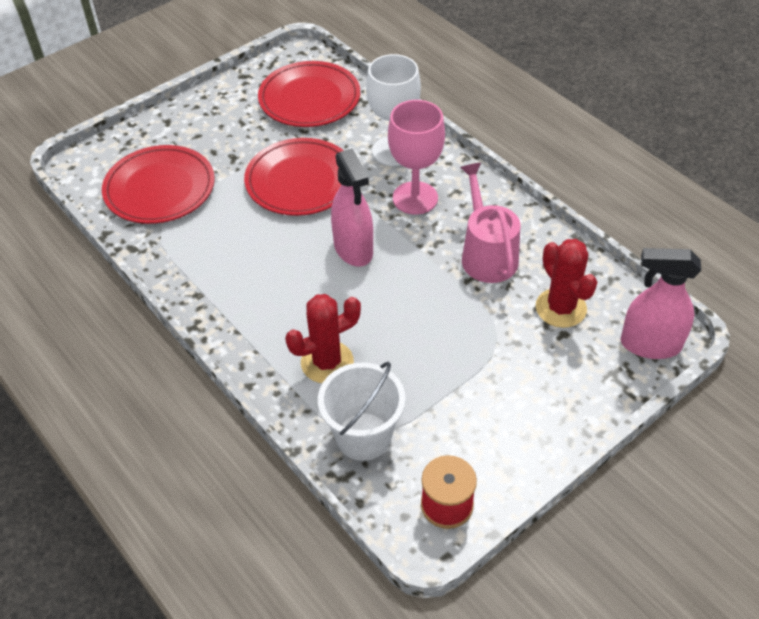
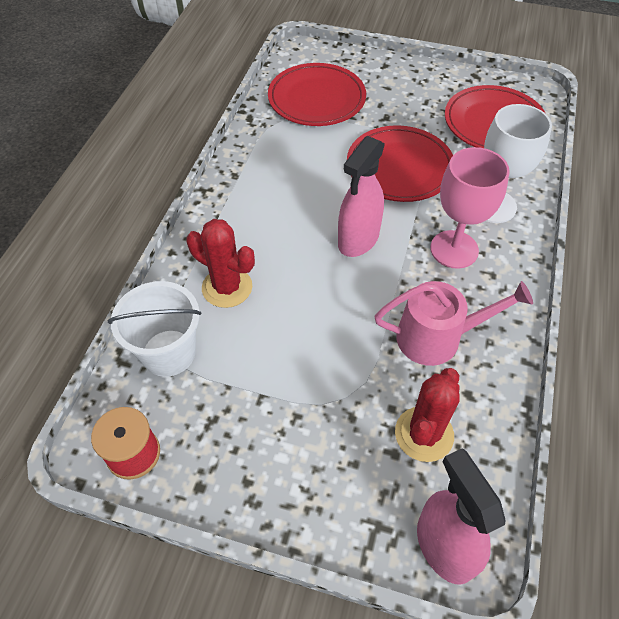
camera: 55 degrees right, 5 degrees up
(487, 255) = (437, 337): pink watering can -> pink watering can turned 45 degrees clockwise

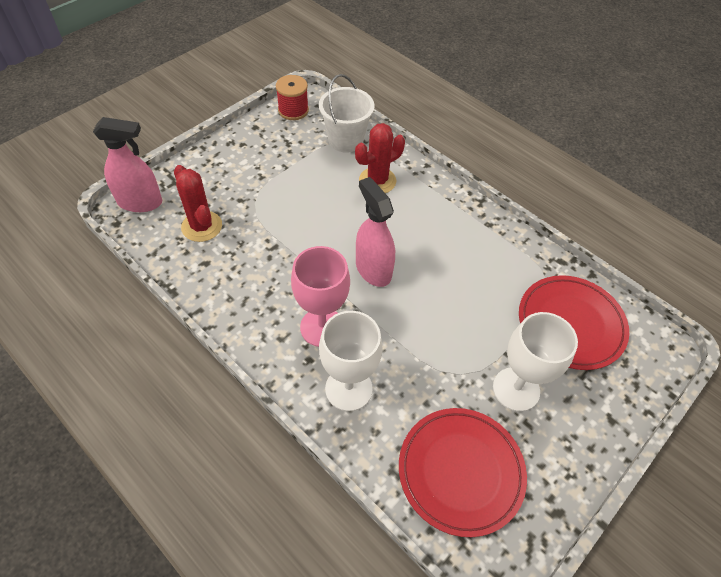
camera: 115 degrees right, 0 degrees up
(399, 168) = (438, 341): red plate -> none
(403, 113) = (516, 389): none -> white goblet
(437, 337) = (256, 270): pink watering can -> none

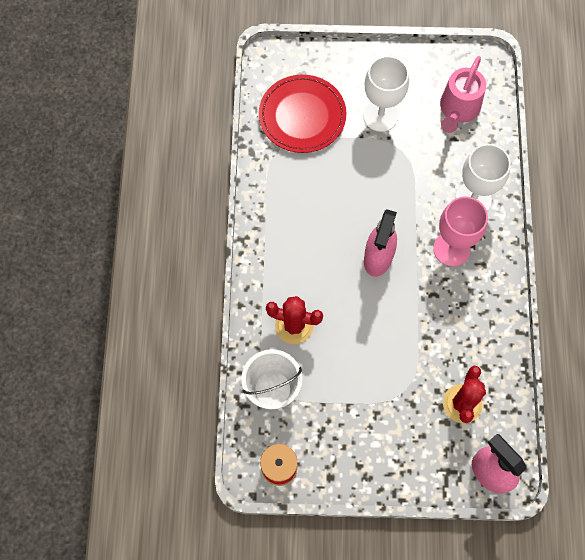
camera: 130 degrees left, 15 degrees up
(460, 471) = (458, 109): red plate -> pink watering can

